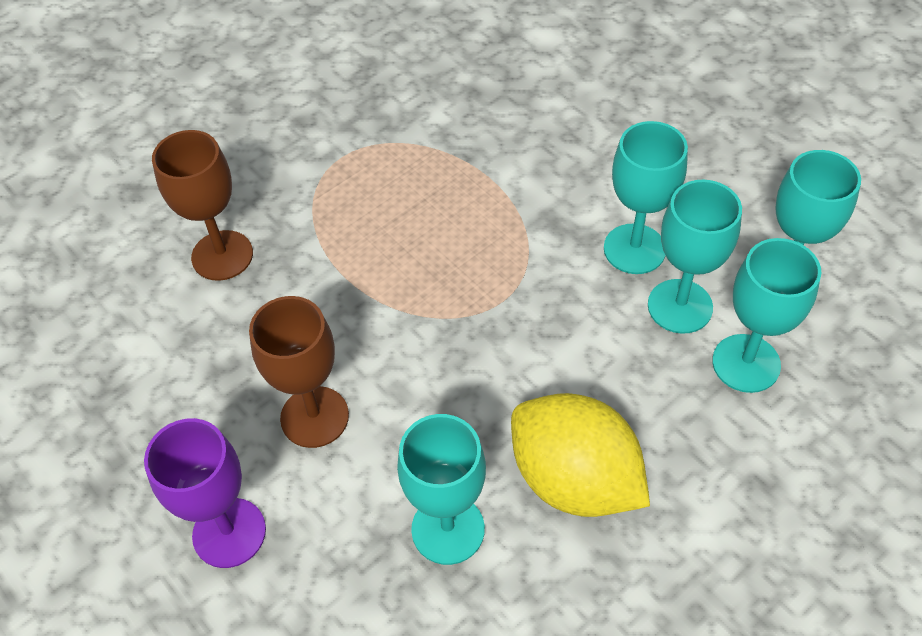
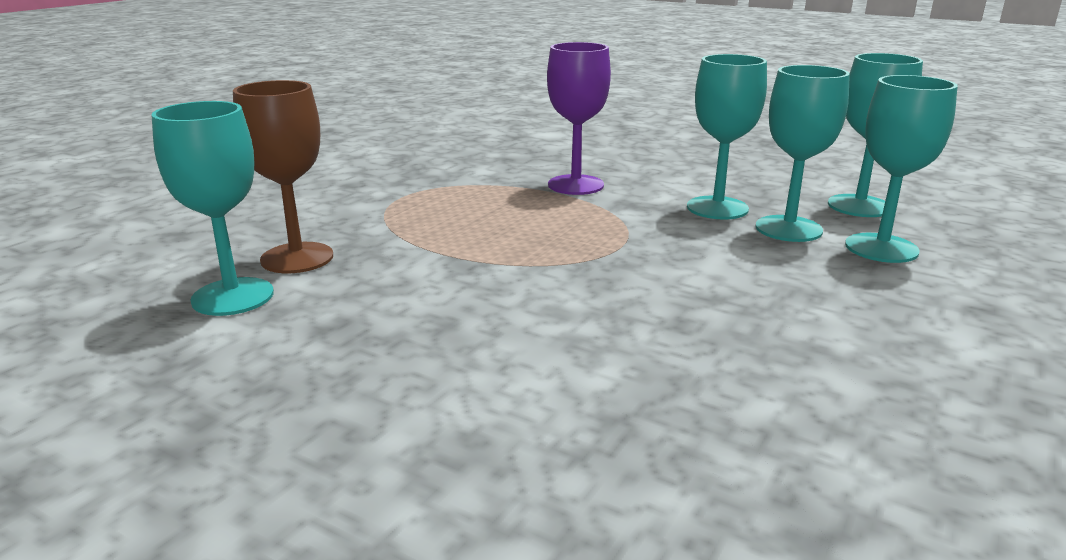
camera: 20 degrees left, 30 degrees down
(229, 532) = (399, 454): purple goblet -> purple goblet (575, 185)
(314, 417) = (465, 342): brown goblet -> none
(448, 529) = (693, 397): turquoise goblet -> turquoise goblet (233, 297)
(574, 479) = (799, 337): yellow lemon -> none

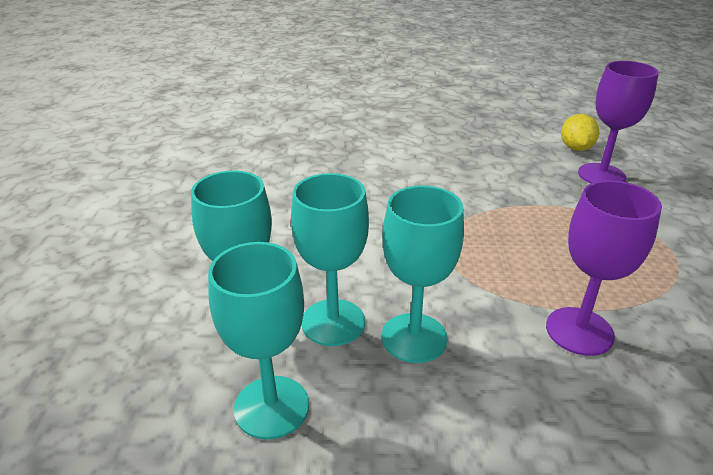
camera: 150 degrees right, 10 degrees up
(233, 297) = (576, 148): turquoise goblet -> yellow lemon
(297, 258) = (601, 175): brown goblet -> purple goblet

